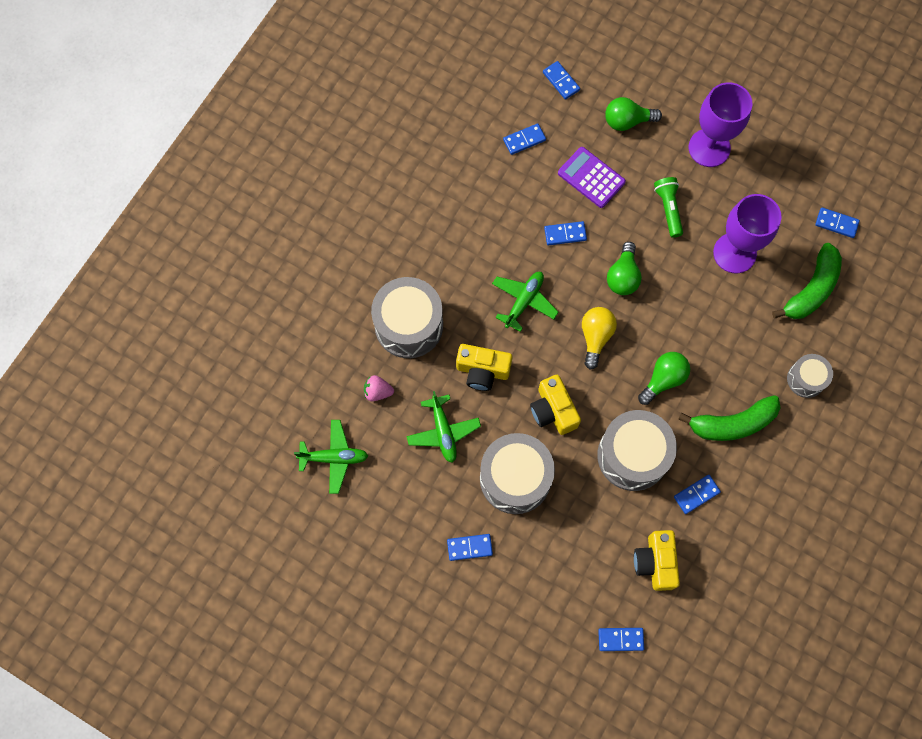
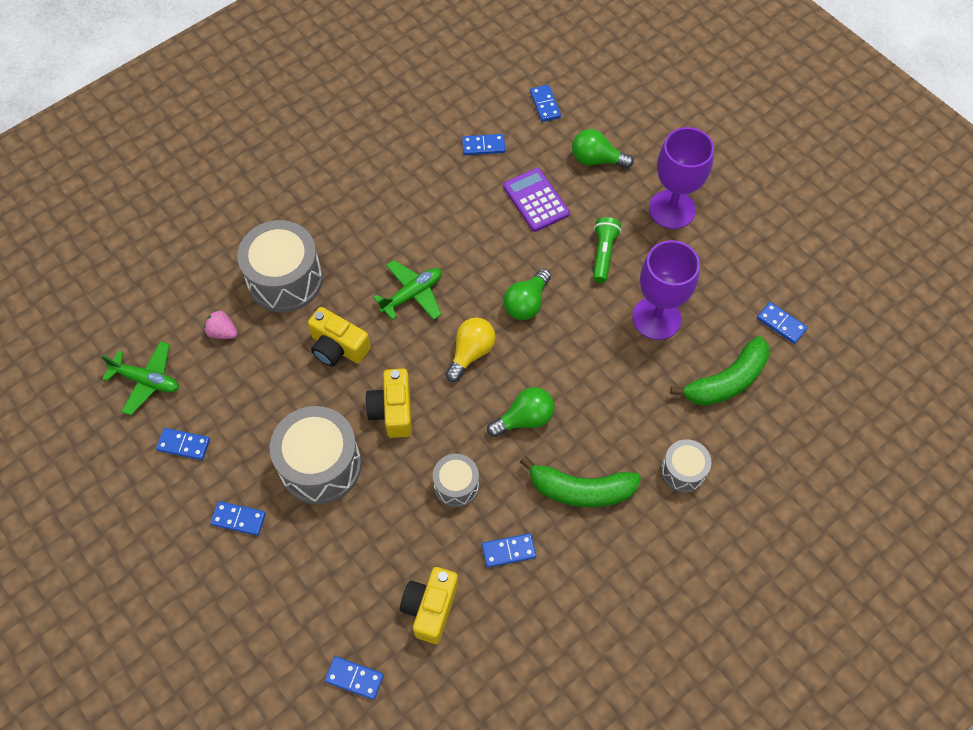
camera: 20 degrees right, 10 degrees down
(443, 431) = (269, 393): green plane -> none
(565, 234) = (484, 244): blue domino -> blue domino (184, 445)
(632, 456) = (456, 485): grey drum -> grey drum, size x0.55

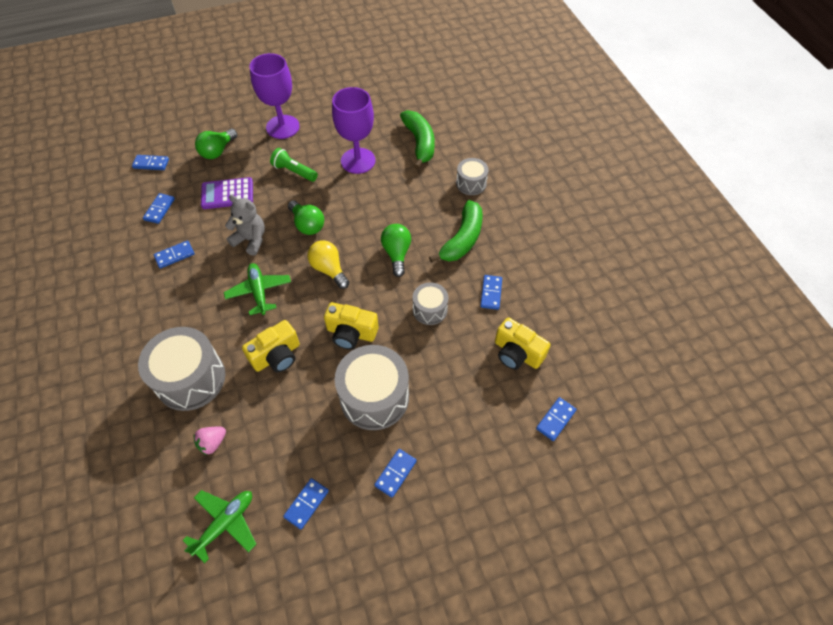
camera: 70 degrees left, 5 degrees down
(479, 254) = (251, 240): none -> grey teddy bear
(781, 324) = (394, 106): blue domino -> blue domino (174, 255)

